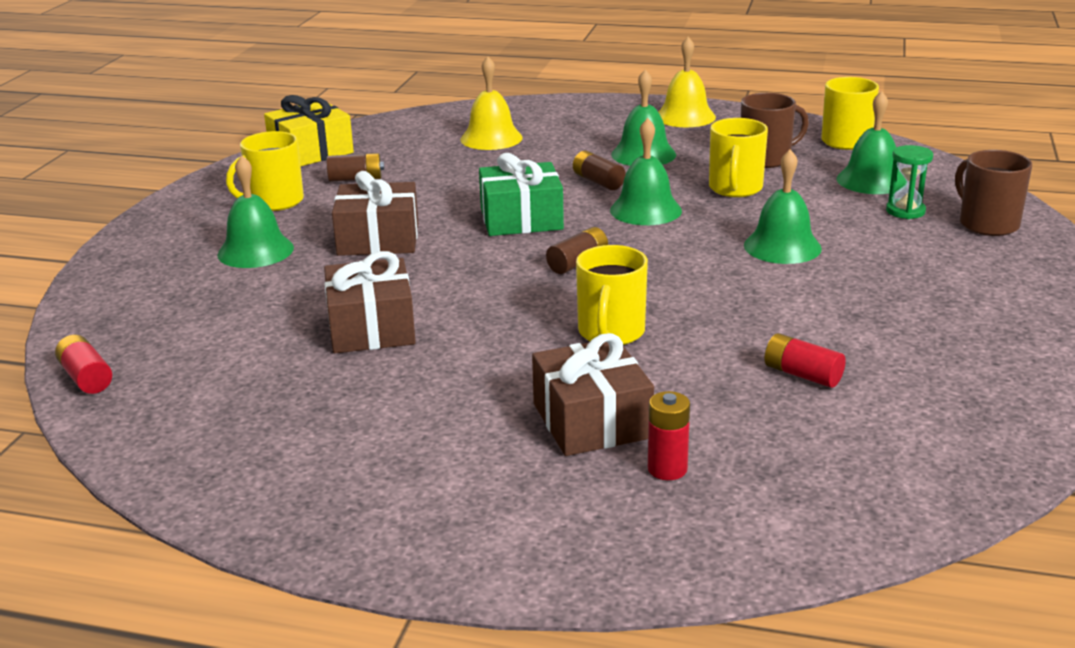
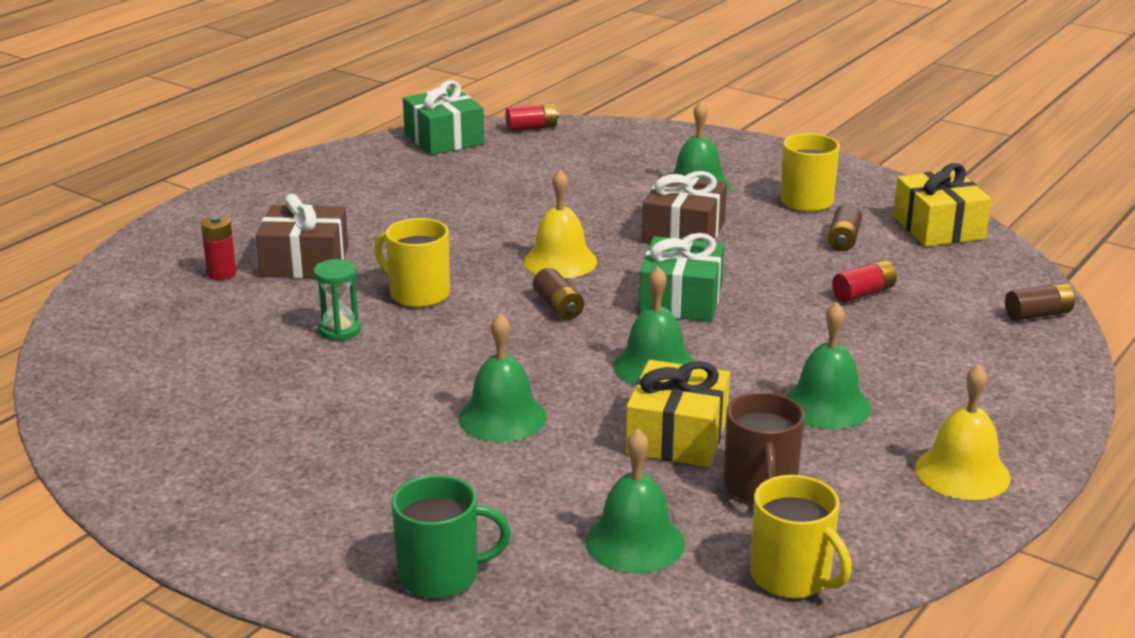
camera: 110 degrees right, 0 degrees up
(141, 434) = (444, 139): none -> green gift
(371, 328) = (517, 211): brown gift -> none
(491, 138) = (935, 324): yellow bell -> yellow bell (560, 261)
(598, 182) = (754, 358): brown battery -> brown battery (1038, 314)
(735, 188) = (677, 436): yellow mug -> yellow gift
(802, 375) = (270, 353): red battery -> red battery (863, 293)
(905, 211) = (524, 530): green hourglass -> green hourglass (339, 330)
(987, 224) = (441, 576): brown mug -> green mug

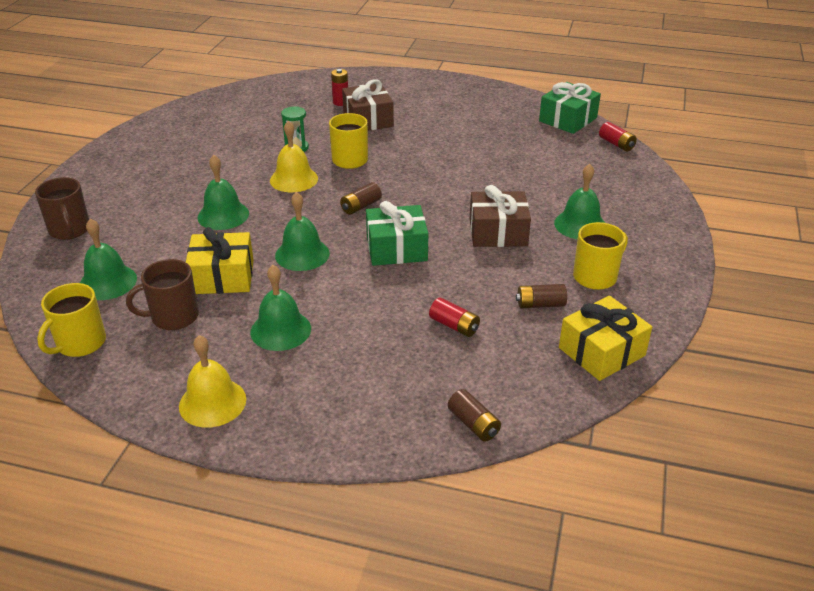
camera: 70 degrees right, 10 degrees up
(441, 576) = (70, 230): green mug -> brown mug
(560, 261) = (422, 195): yellow bell -> yellow bell (294, 179)

